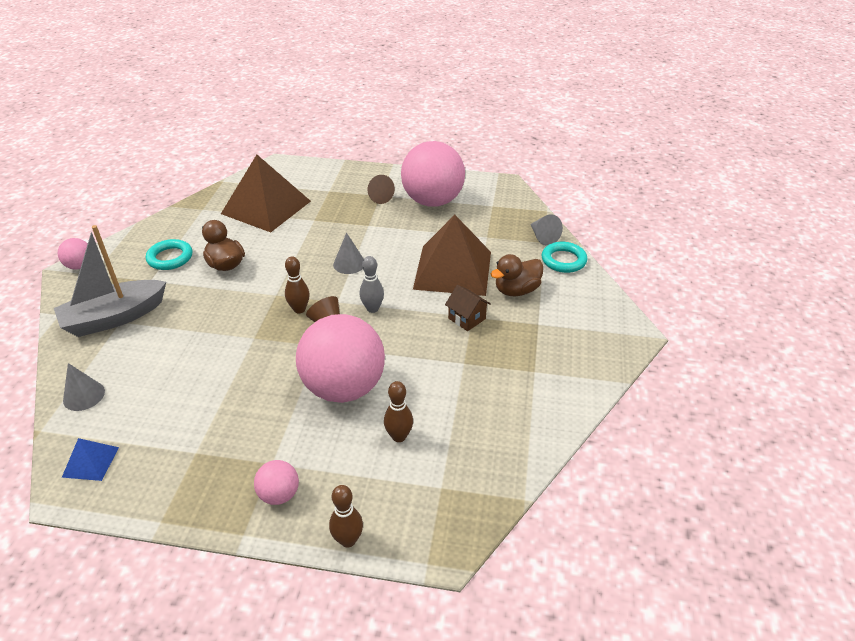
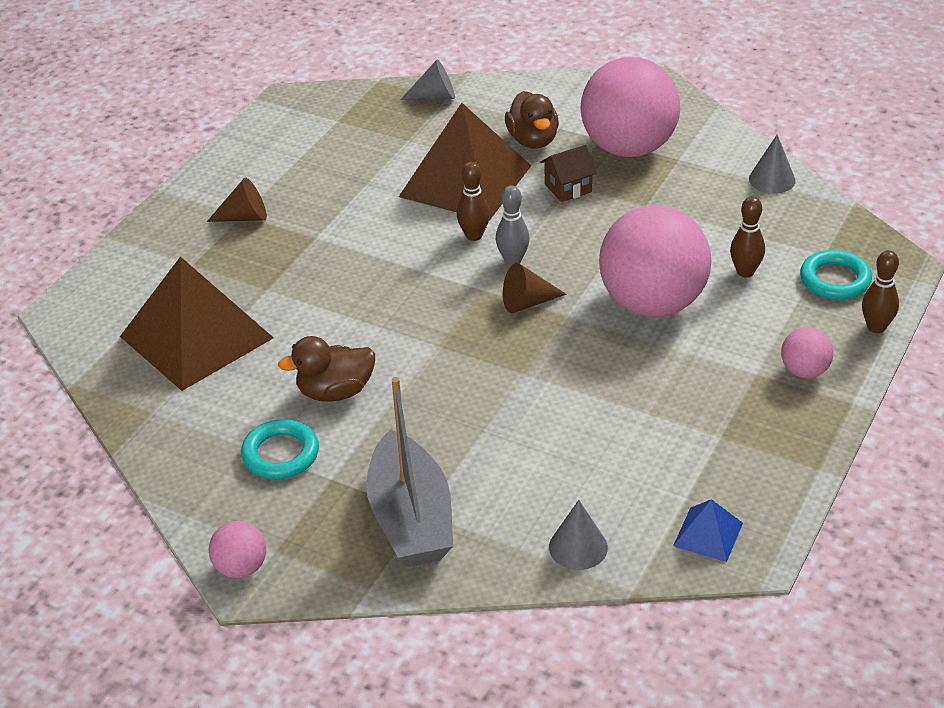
camera: 70 degrees left, 0 degrees up
(299, 309) = (482, 325): brown bowling pin -> brown bowling pin (474, 235)
(349, 264) = (402, 268): grey cone -> grey cone (772, 179)
(432, 201) = (292, 169): pink ball -> pink ball (629, 148)
(563, 260) = (492, 93): turquoise ring -> turquoise ring (835, 280)

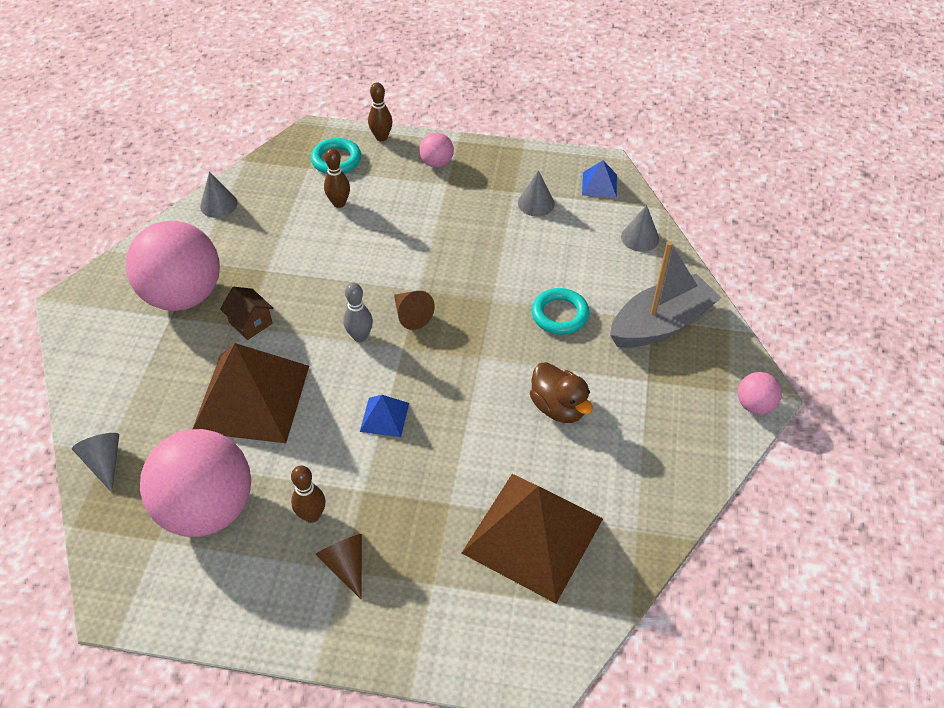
camera: 110 degrees left, 10 degrees up
(280, 454) = (639, 420): turquoise ring -> turquoise ring (559, 314)
(394, 262) = (384, 417): none -> blue pyramid
(474, 235) = (333, 370): brown bowling pin -> brown bowling pin (312, 515)
(533, 140) = (178, 363): brown duck -> none
(652, 303) = (389, 245): pink ball -> pink ball (207, 508)
(688, 453) = (536, 203): none -> grey cone

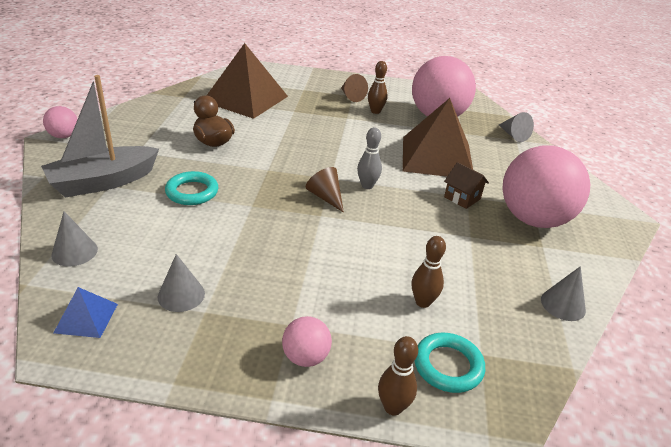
camera: 175 degrees right, 15 degrees down
(384, 417) = (339, 144): blue pyramid -> none

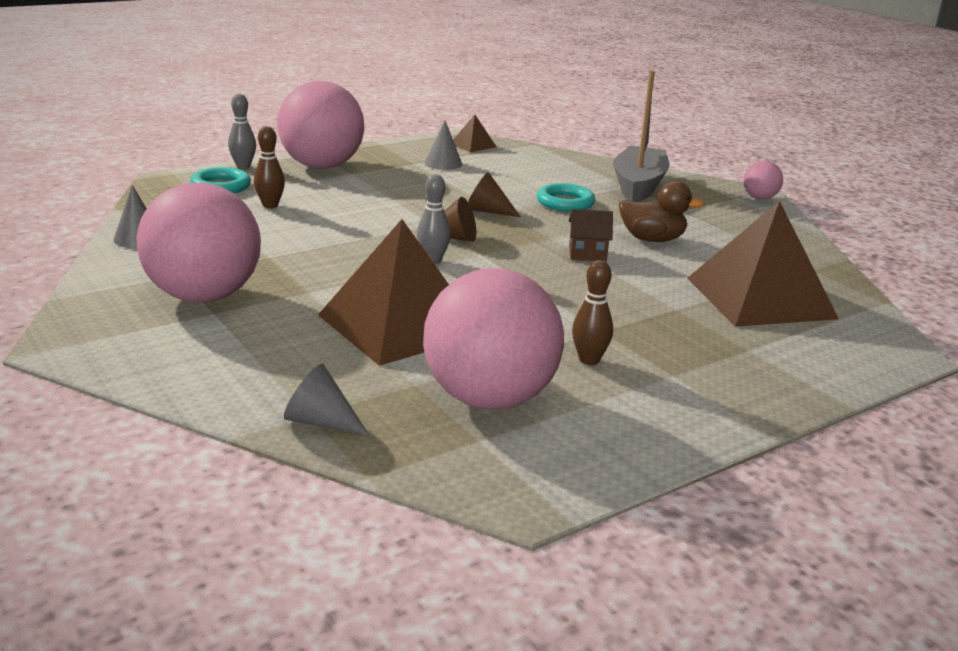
camera: 140 degrees right, 10 degrees down
(74, 252) = (548, 158): grey cone -> none
(86, 318) = (473, 145): blue pyramid -> brown pyramid
(305, 357) = (322, 166): pink ball -> pink ball, size x2.27
(351, 96) = (671, 371): brown cone -> brown cone (487, 211)
(393, 407) = (243, 166): brown bowling pin -> grey bowling pin
(462, 198) = (312, 287): brown house -> brown house (587, 253)

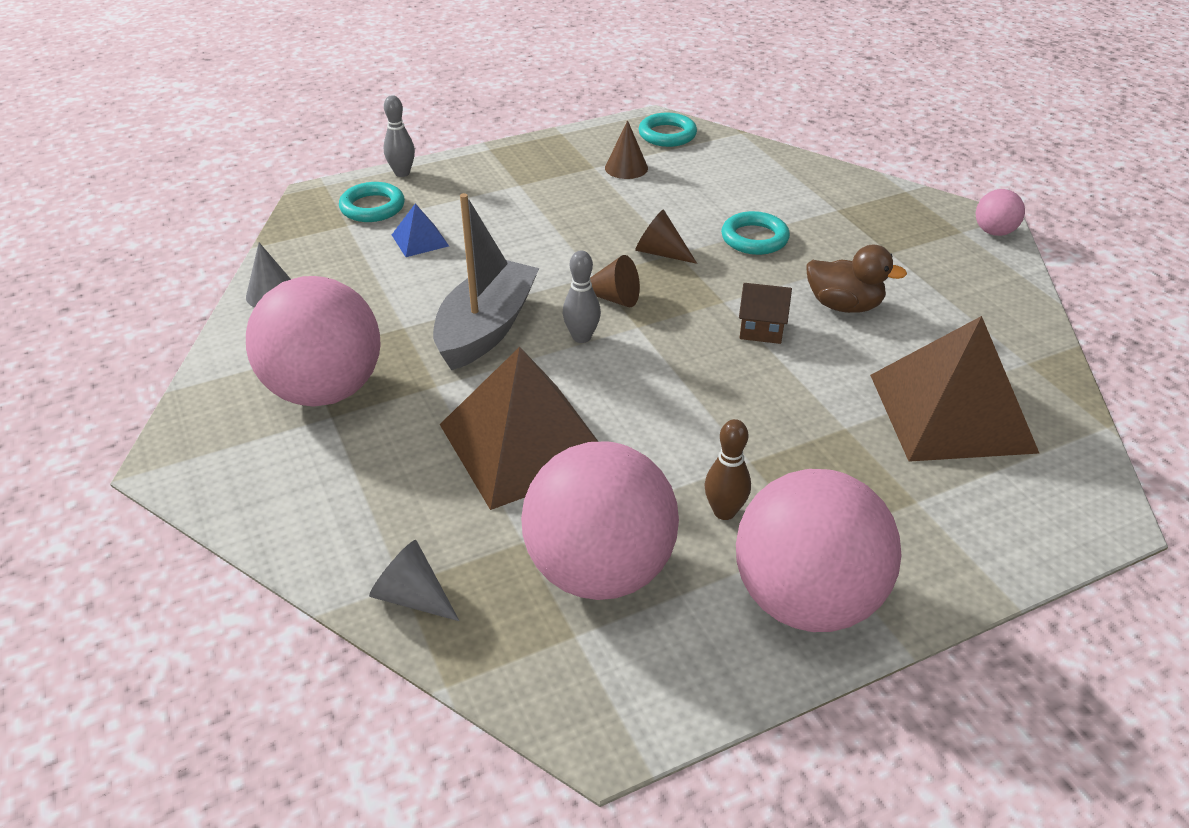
camera: 10 degrees right, 15 degrees up
(270, 205) = (420, 240): brown bowling pin -> blue pyramid
(322, 166) = (488, 173): pink ball -> pink ball (805, 599)
(443, 163) = (626, 168): grey cone -> brown cone
(473, 145) = (667, 135): brown pyramid -> turquoise ring
(638, 186) = (848, 210): grey boat -> grey boat (486, 328)

